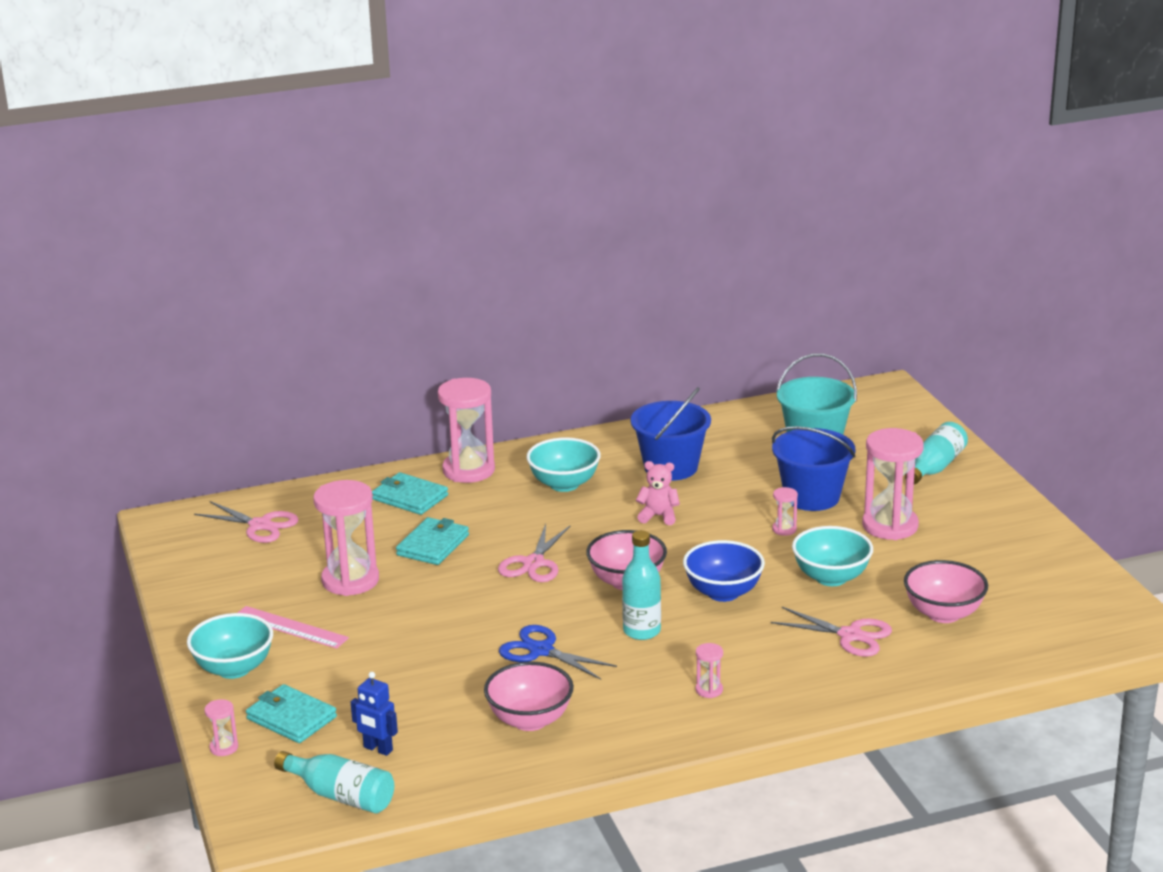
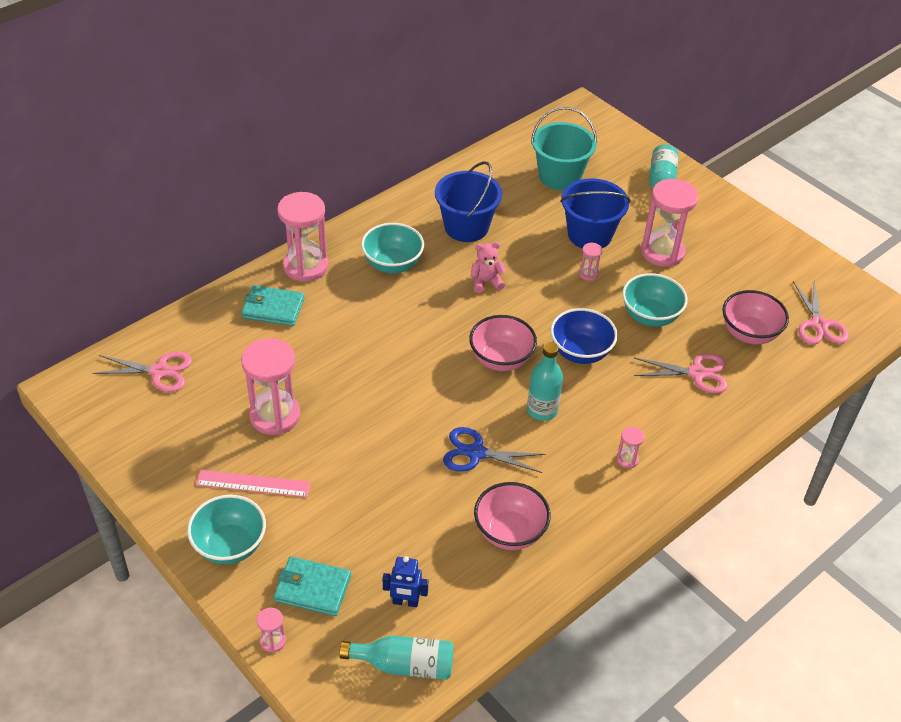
camera: 25 degrees left, 20 degrees up
(433, 545) = (322, 358): turquoise wallet -> none
(533, 563) = (416, 358): pink scissors -> pink scissors (819, 325)

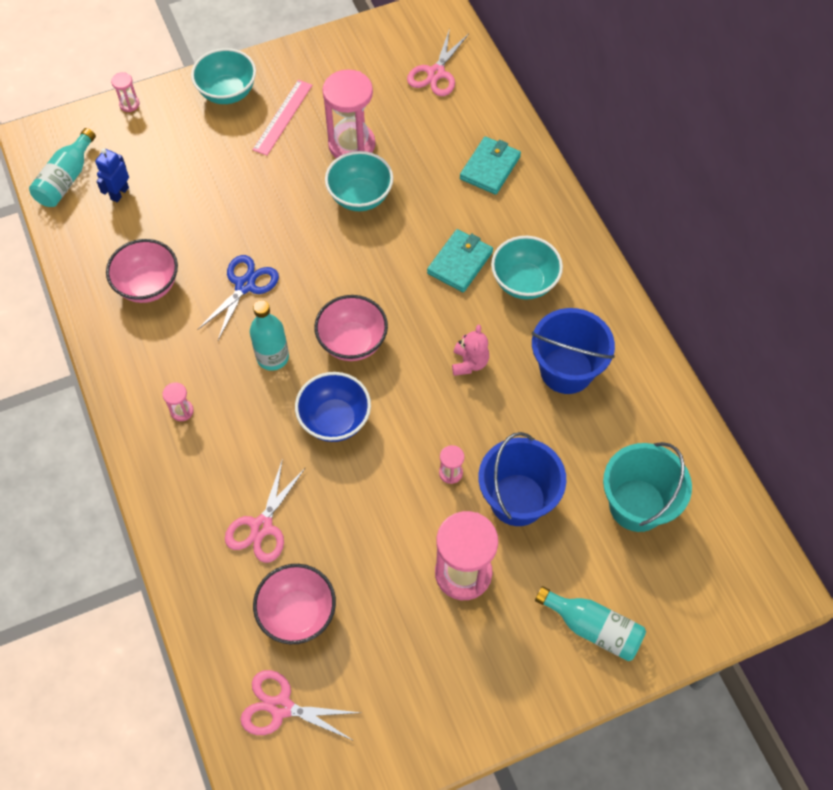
camera: 110 degrees right, 15 degrees up
(305, 266) = (543, 205): pink hourglass -> none
(312, 588) = (162, 136): turquoise wallet -> turquoise wallet (460, 262)
(650, 316) = (362, 513): turquoise bowl -> turquoise bowl (360, 197)

